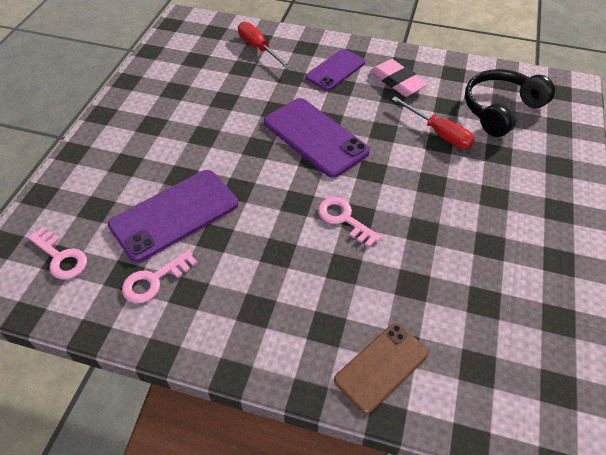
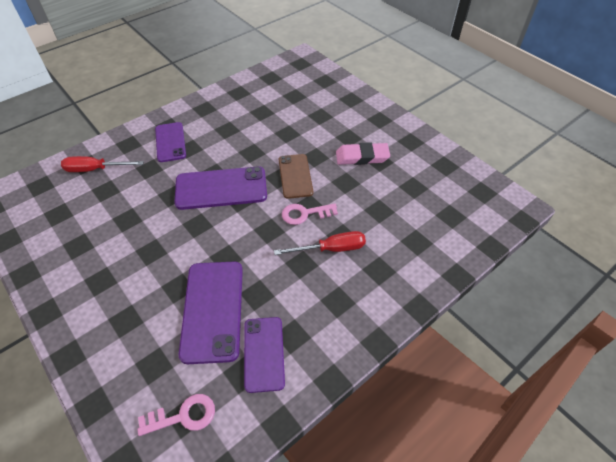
camera: 55 degrees left, 0 degrees up
(154, 280) = (264, 353): pink key -> purple phone
(381, 367) = (423, 258): brown phone -> brown phone (295, 176)
(397, 81) = (217, 120): pink eraser -> pink eraser (362, 157)
(439, 133) = (280, 129): red screwdriver -> red screwdriver (331, 249)
(500, 109) = (289, 93): black headphones -> none

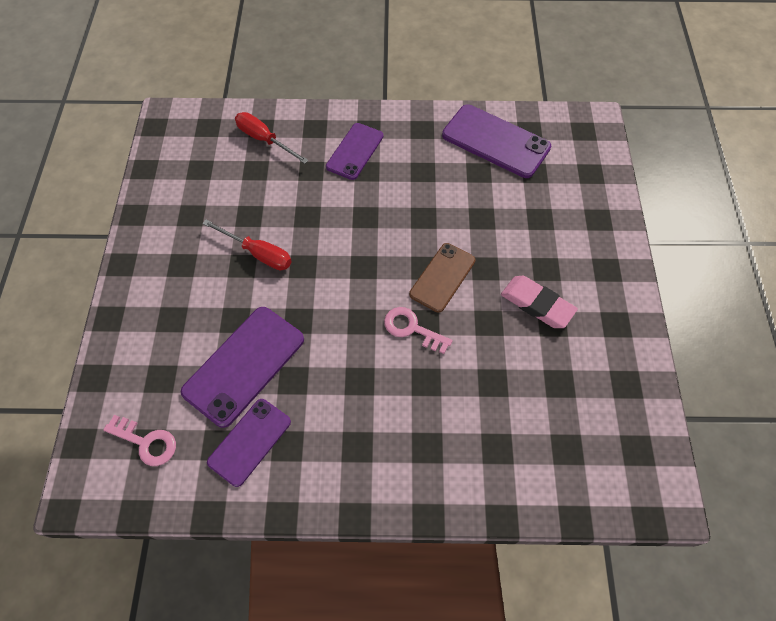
camera: 40 degrees right, 10 degrees up
(221, 188) = (357, 240): purple phone -> purple phone (495, 141)
(331, 249) = (401, 387): red screwdriver -> red screwdriver (258, 253)

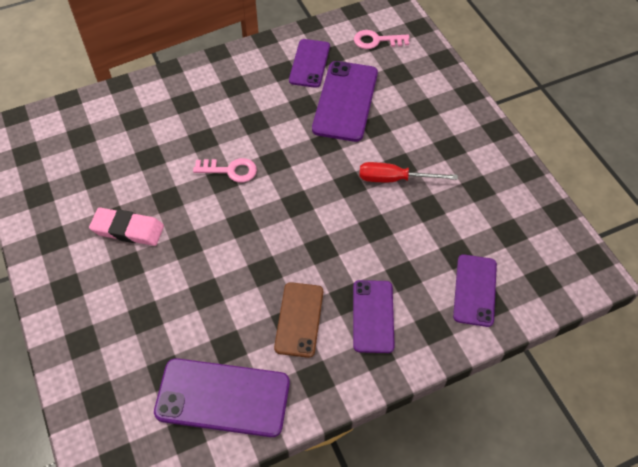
camera: 155 degrees right, 5 degrees down
(264, 140) = (474, 290): red screwdriver -> purple phone
(442, 277) = (222, 220): brown phone -> brown phone (299, 319)

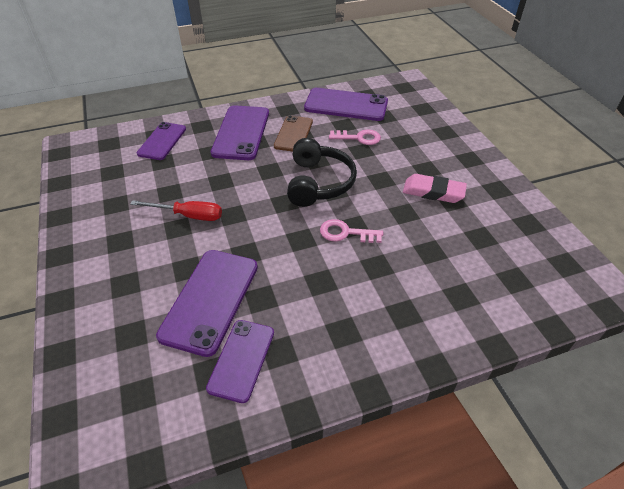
camera: 175 degrees left, 10 degrees down
(260, 233) = (319, 183): none -> black headphones
(373, 316) = (241, 133): purple phone -> purple phone, size x1.54
(377, 41) = (135, 394): pink key -> pink key (358, 138)

